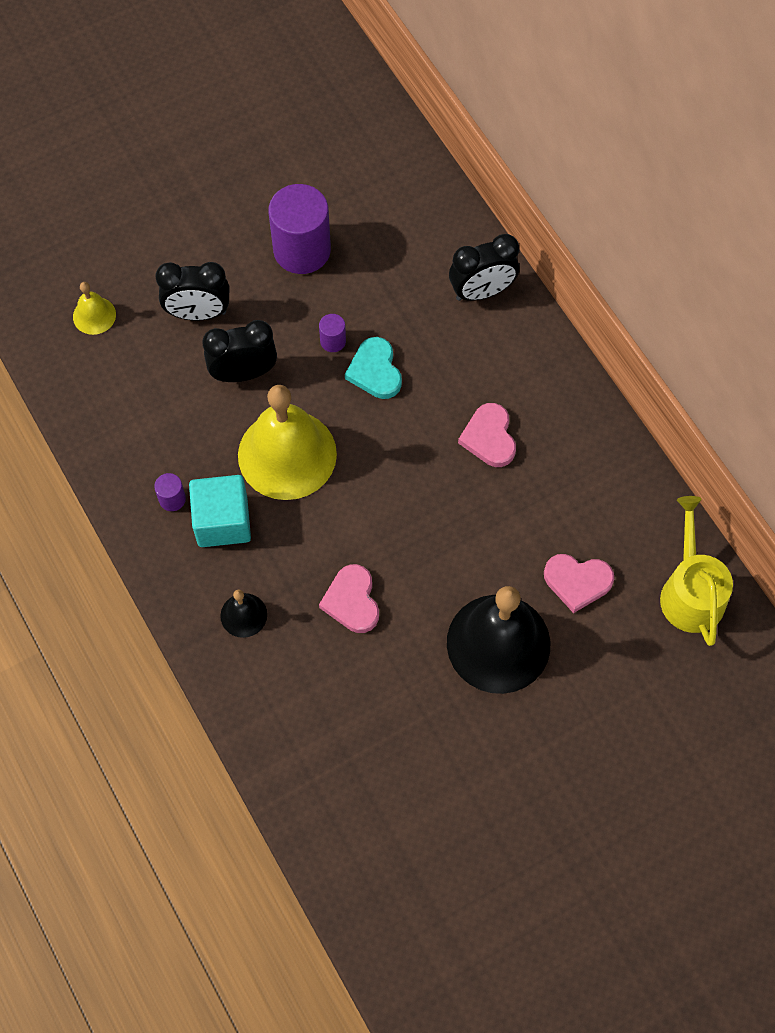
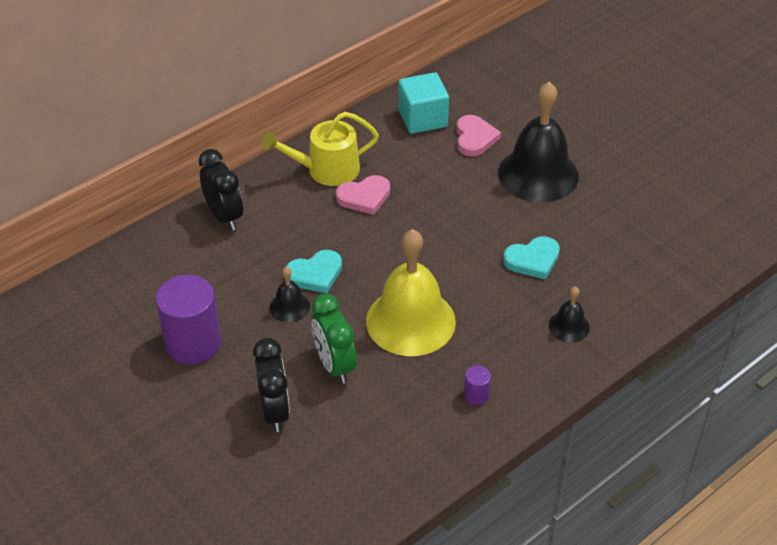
camera: 100 degrees left, 20 degrees down
(94, 315) = (290, 498): yellow bell -> none
(222, 521) = (487, 355): turquoise cube -> turquoise cube (422, 118)
(243, 373) = (334, 365): black clock -> green clock
(333, 341) = (289, 306): purple cylinder -> black bell
(352, 601) = (532, 260): pink heart -> turquoise heart
(690, 592) = (464, 83): yellow watering can -> yellow watering can (327, 170)

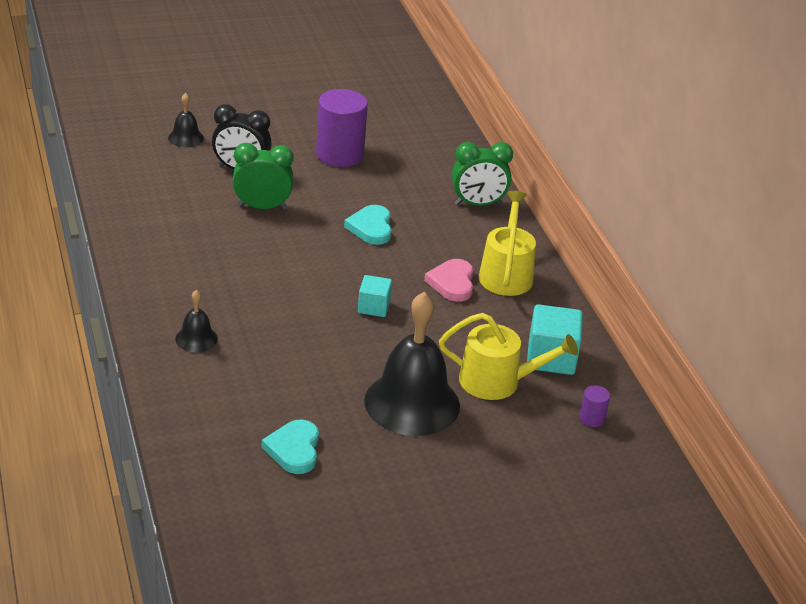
camera: 110 degrees right, 10 degrees down
(224, 216) = (478, 204): black clock -> green clock
(289, 306) = (343, 205): black bell -> black bell (186, 138)
(410, 321) = (277, 257): yellow bell -> none
(436, 233) = (373, 307): none -> turquoise cube
(474, 138) = (497, 381): pink heart -> yellow watering can
(476, 395) = (169, 261): purple cylinder -> purple cylinder (592, 418)
(532, 260) = (293, 350): turquoise heart -> turquoise heart (294, 449)

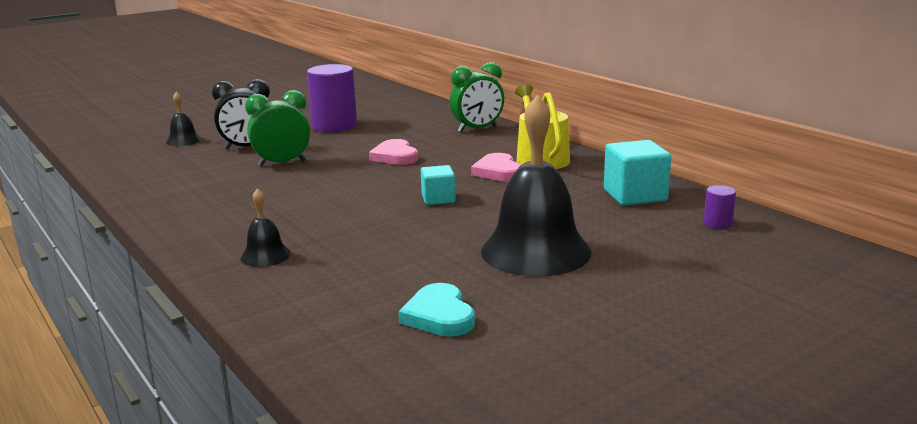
camera: 15 degrees left, 15 degrees down
(371, 228) = (395, 156): turquoise heart -> pink heart
(497, 381) = (603, 219): yellow watering can -> none

